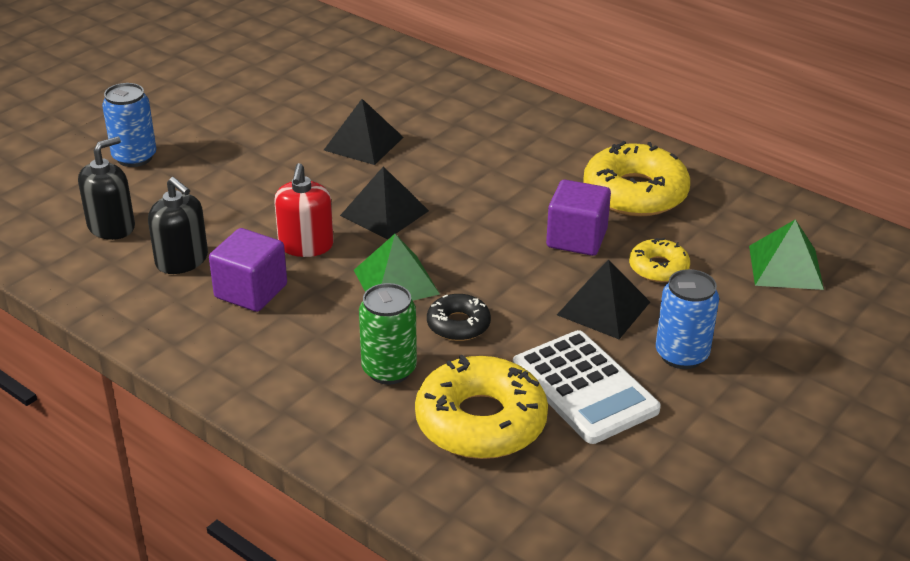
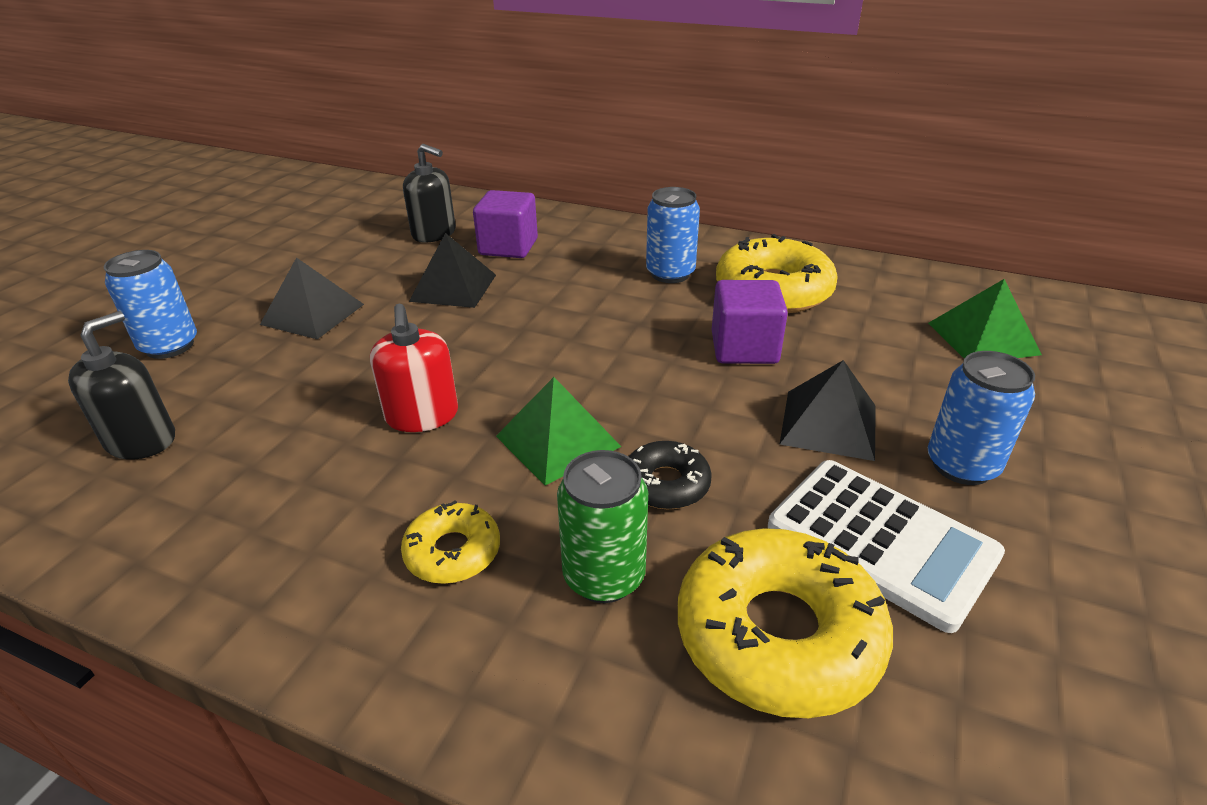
camera: 15 degrees left, 0 degrees up
(182, 260) = (252, 469): black soap dispenser -> black soap dispenser (434, 233)
(251, 291) = (362, 495): purple cube -> purple cube (508, 247)
(384, 213) = (507, 358): black pyramid -> black pyramid (312, 314)
(554, 161) = (670, 274): none -> blue can
(658, 268) = (855, 364): yellow donut -> yellow donut (453, 552)

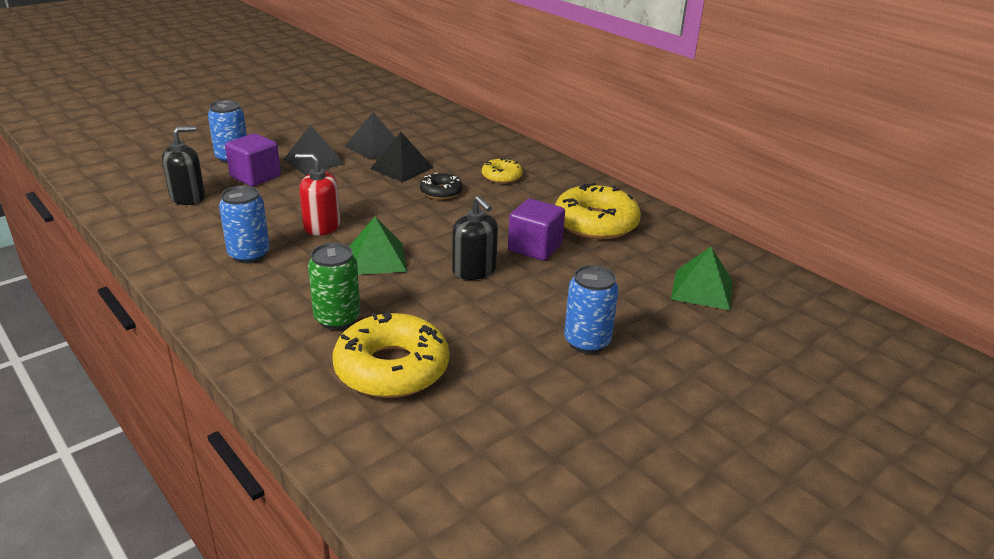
camera: 25 degrees right, 5 degrees down
(422, 415) = (322, 226): red soap dispenser -> red soap dispenser turned 90 degrees clockwise
(434, 233) = (422, 134): black soap dispenser -> black soap dispenser (474, 270)
(453, 552) = (280, 286): yellow donut -> yellow donut (501, 176)
(508, 247) = (457, 154): purple cube -> purple cube (255, 176)
(666, 484) = (410, 294): black donut -> black donut (441, 192)
(670, 274) = (540, 195): blue can -> blue can (249, 255)
(829, 424) = (535, 299): black pyramid -> black pyramid (374, 147)
(881, 541) = (492, 355): white calculator -> none

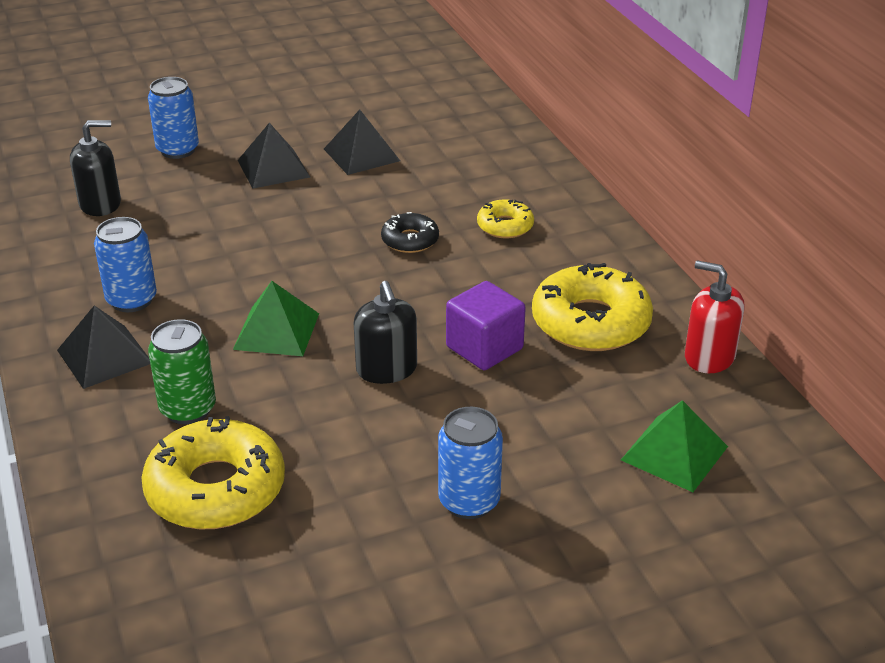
camera: 20 degrees right, 5 degrees up
(255, 176) = (192, 183): purple cube -> none
(322, 226) = (235, 271): red soap dispenser -> red soap dispenser (709, 357)
(401, 168) = (379, 194): black pyramid -> black pyramid (104, 356)

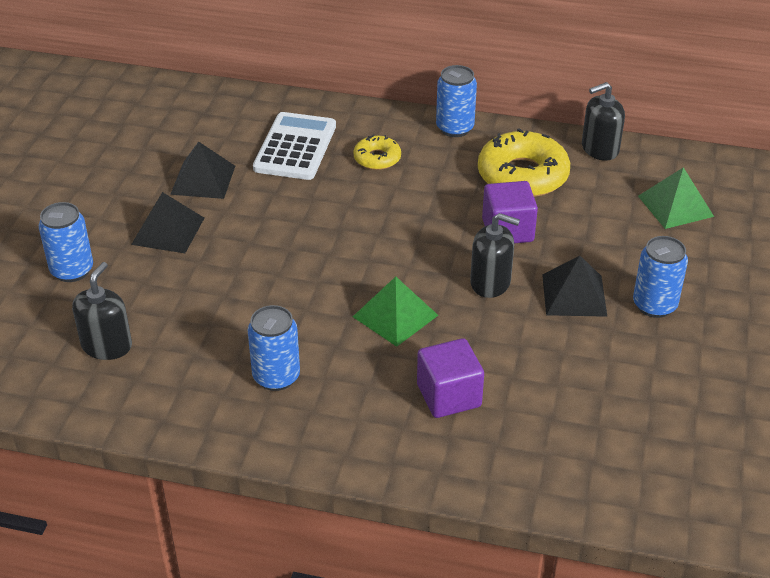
camera: 55 degrees left, 5 degrees up
(104, 356) = (339, 418): black pyramid -> black pyramid (574, 295)
(188, 409) = (449, 396): green can -> purple cube
(216, 489) = (551, 414): yellow donut -> none
(410, 240) = (347, 207): black donut -> none
(465, 178) = (295, 147): none -> white calculator
(615, 250) = (455, 128): none -> blue can
(709, 357) = (599, 149): red soap dispenser -> black soap dispenser

